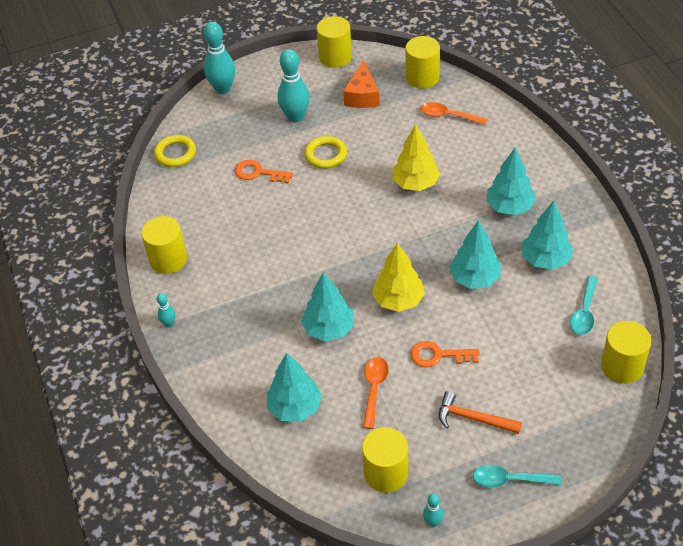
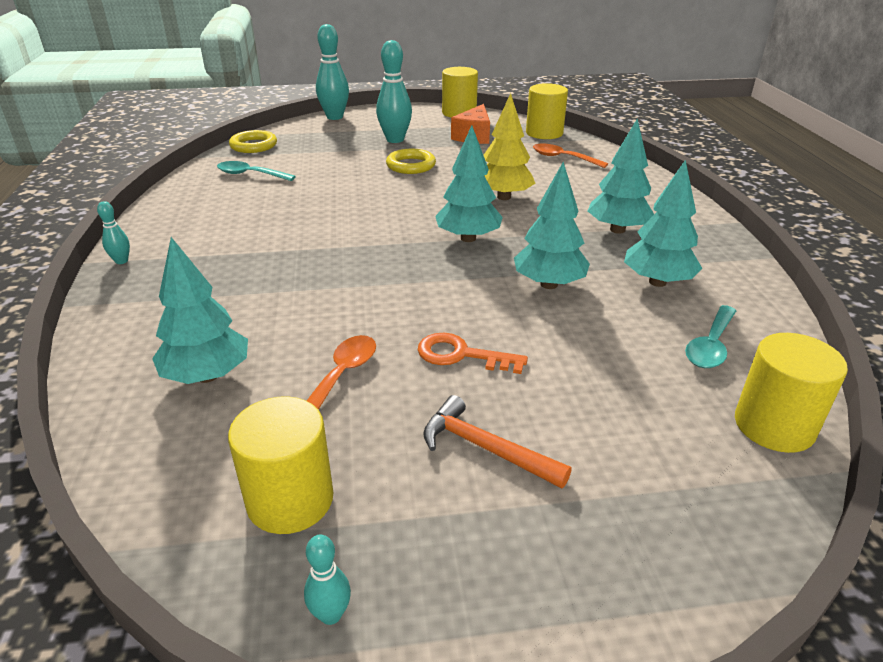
camera: 10 degrees right, 15 degrees down
(168, 259) = (174, 211): yellow cylinder -> none
(258, 173) = (328, 167): orange key -> none
(329, 329) = (319, 300): turquoise tree -> turquoise tree (468, 238)
(398, 300) = (432, 288): yellow tree -> none
(509, 480) = (521, 568): turquoise spoon -> turquoise spoon (250, 175)

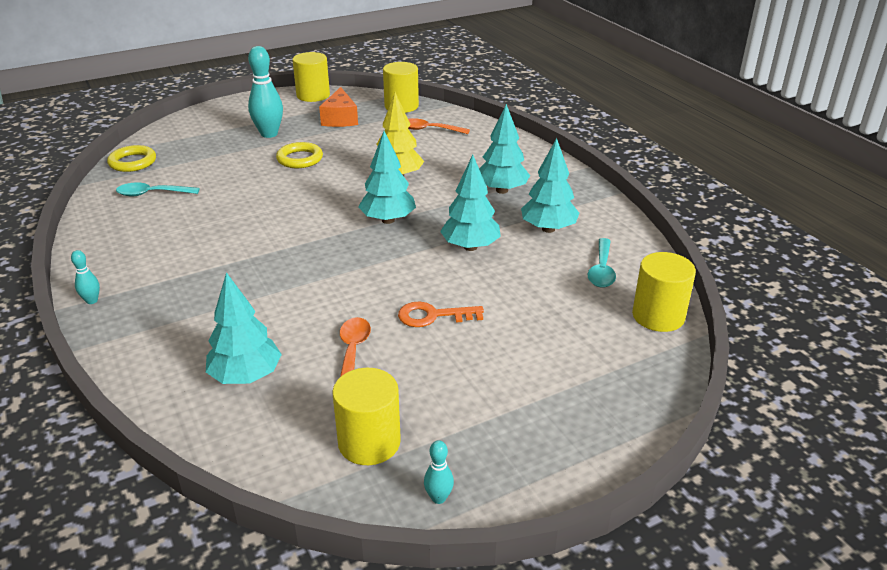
camera: 20 degrees left, 0 degrees up
(334, 117) = (194, 117): turquoise bowling pin -> none
(485, 448) = (483, 376): orange hammer -> none

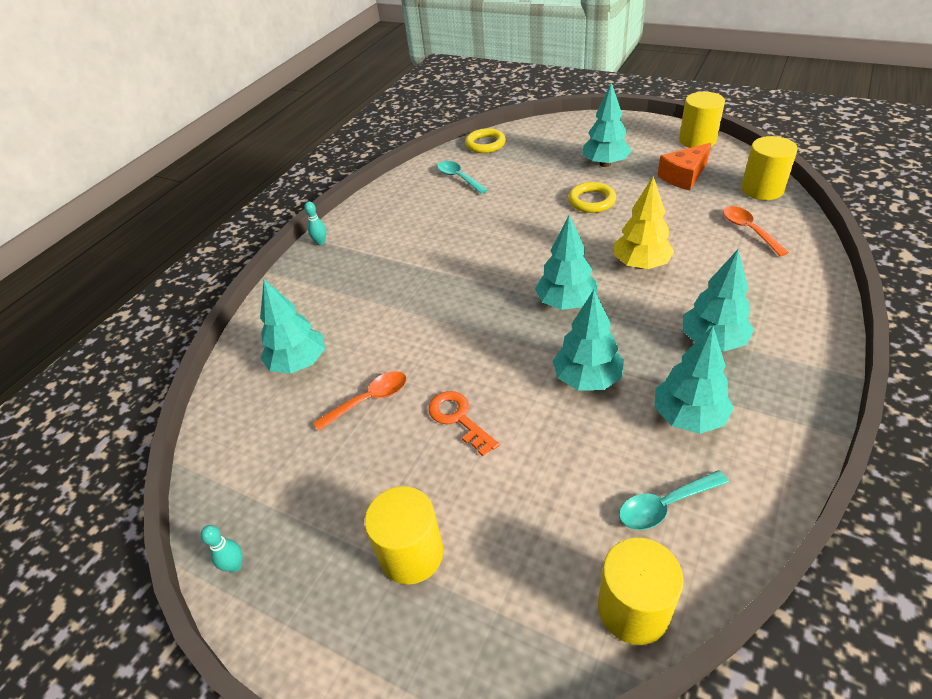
camera: 60 degrees right, 10 degrees up
(269, 134) = (605, 164): turquoise bowling pin -> turquoise tree
(369, 442) = (272, 479): yellow cylinder -> yellow cylinder (411, 553)

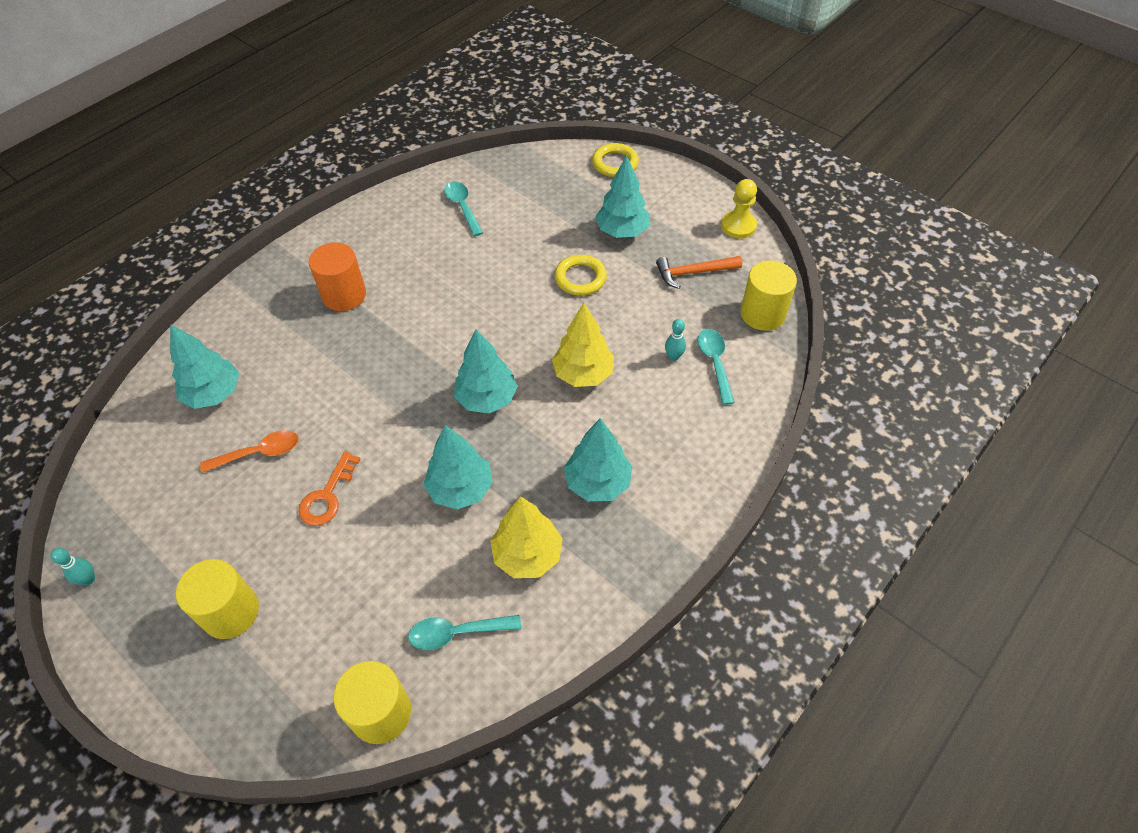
camera: 10 degrees right, 10 degrees up
(321, 242) = (289, 254): turquoise bowling pin -> turquoise bowling pin (673, 356)
(387, 259) = (344, 295): none -> orange cylinder
(458, 418) = (327, 496): orange key -> orange key turned 135 degrees counterclockwise
(485, 144) = (513, 166): yellow ring -> yellow ring (615, 163)
(684, 176) = (693, 272): orange cheese -> orange hammer
(688, 417) = (527, 555): turquoise tree -> yellow tree
(697, 140) = (738, 226): yellow cylinder -> yellow pawn
(748, 230) = (714, 363): orange spoon -> turquoise spoon

